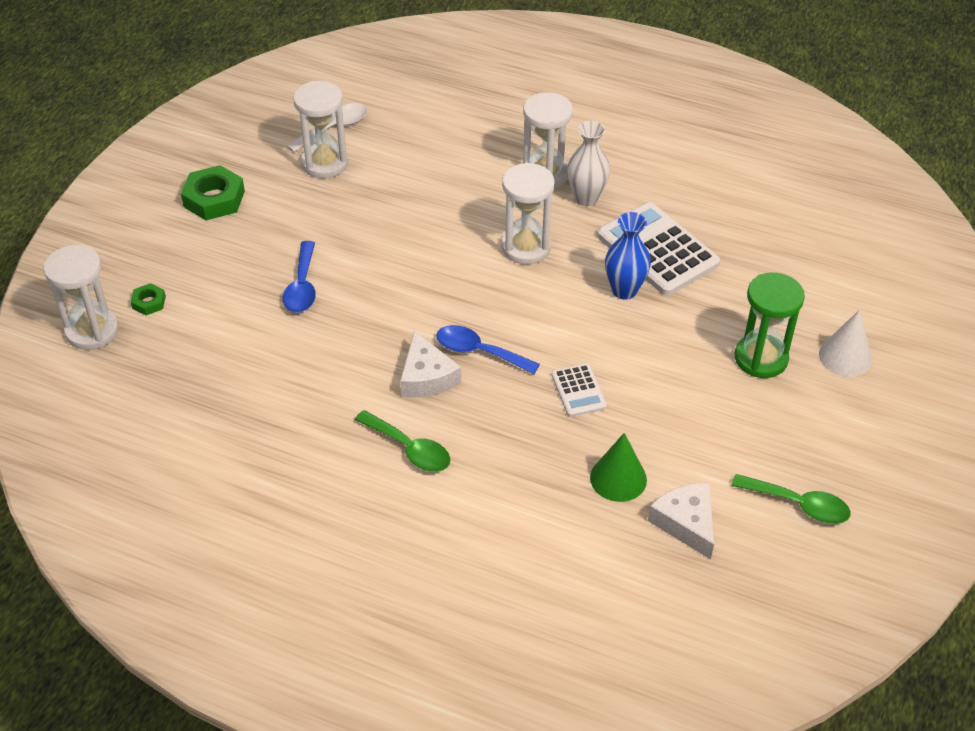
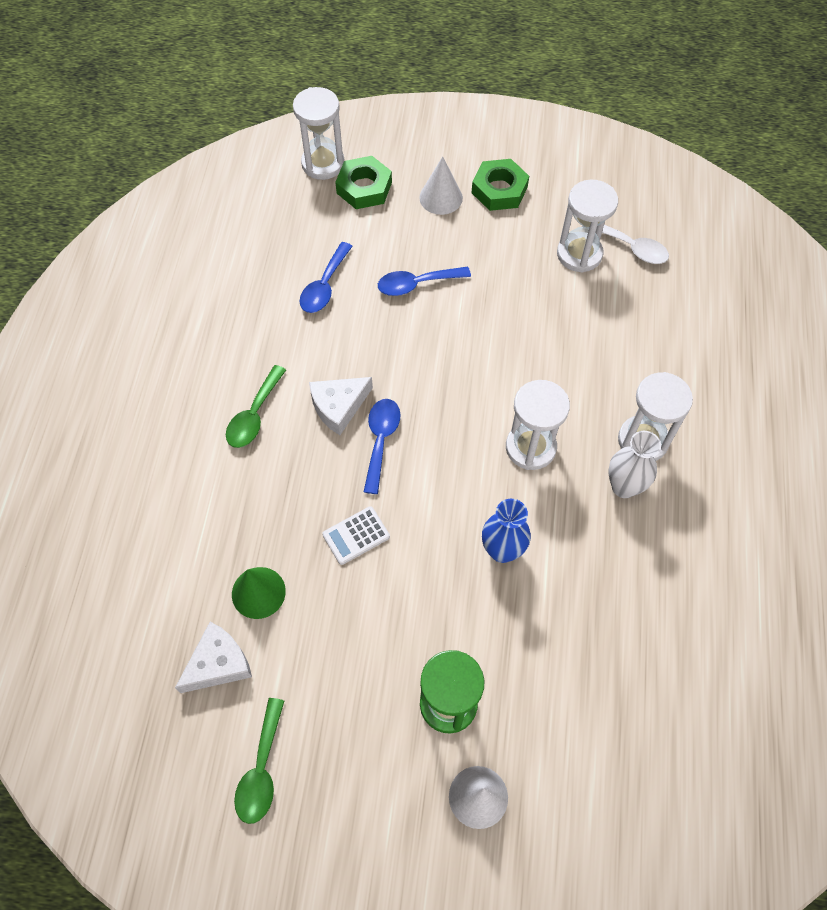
camera: 75 degrees right, 15 degrees up
(149, 302) = (364, 188): green nut -> green nut, size x1.92
(198, 244) = (441, 197): none -> white cone
(268, 361) = (324, 286): none -> blue spoon
(657, 250) = (572, 571): white calculator -> none

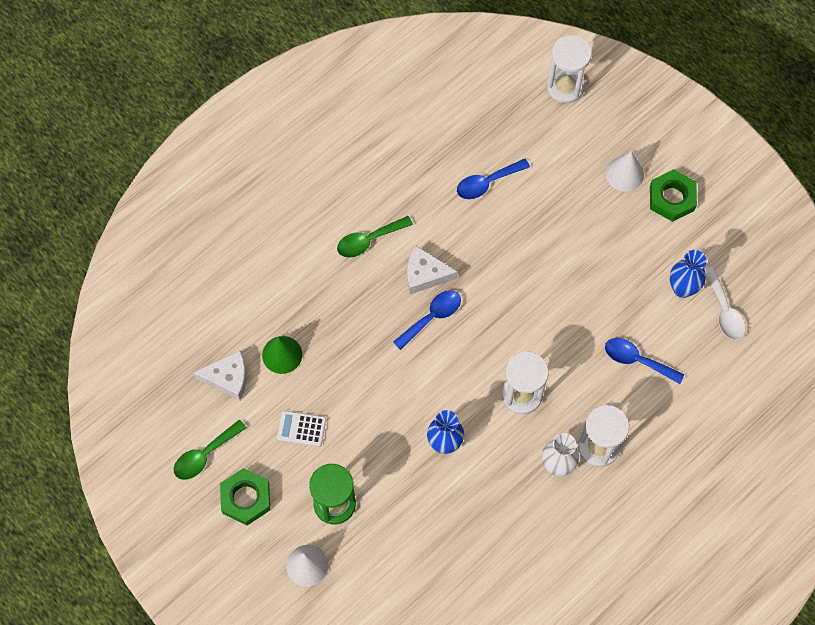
camera: 40 degrees right, 5 degrees up
(356, 535) = (366, 365): white calculator -> white calculator (301, 429)
(364, 188) = (577, 127): green nut -> green nut (246, 498)
(416, 284) = (549, 227): blue spoon -> blue spoon (636, 360)
(579, 254) = (682, 288): white hourglass -> blue vase

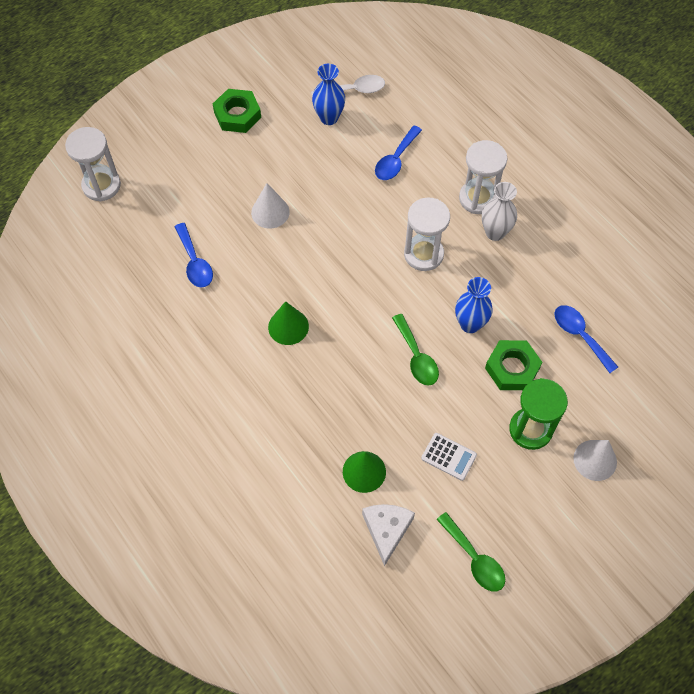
camera: 85 degrees left, 5 degrees down
(246, 498) = (524, 517): green nut -> green nut (512, 368)
(301, 429) = (448, 457): white calculator -> white calculator turned 75 degrees counterclockwise
(368, 240) = (242, 377): green spoon -> green spoon (416, 357)
(425, 274) = (288, 326): white cheese -> green cone
(432, 317) = (335, 324): blue spoon -> blue spoon (580, 335)
(624, 174) = (206, 148): white cone -> white cone (270, 212)

